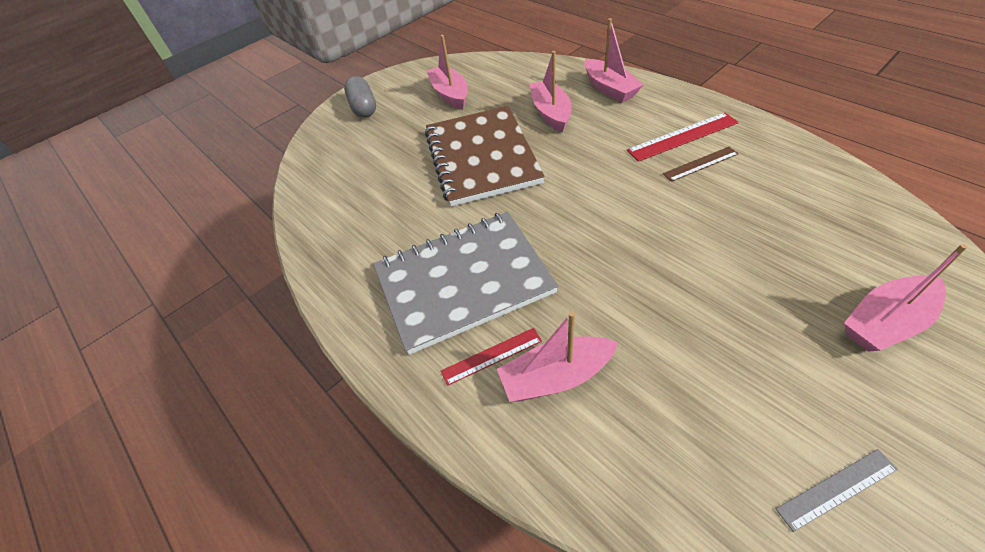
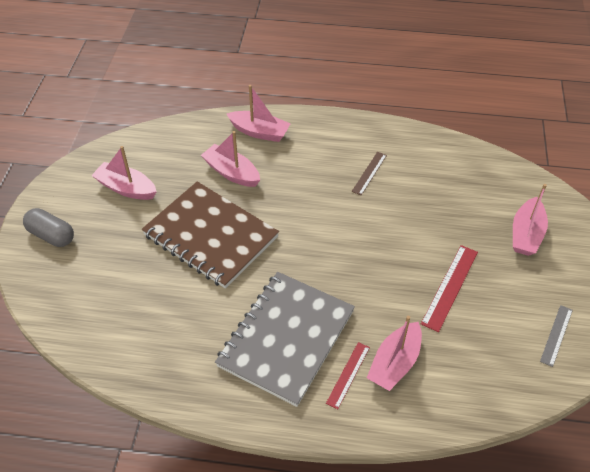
camera: 45 degrees left, 0 degrees up
(683, 137) = (343, 155): red ruler -> red ruler (450, 287)

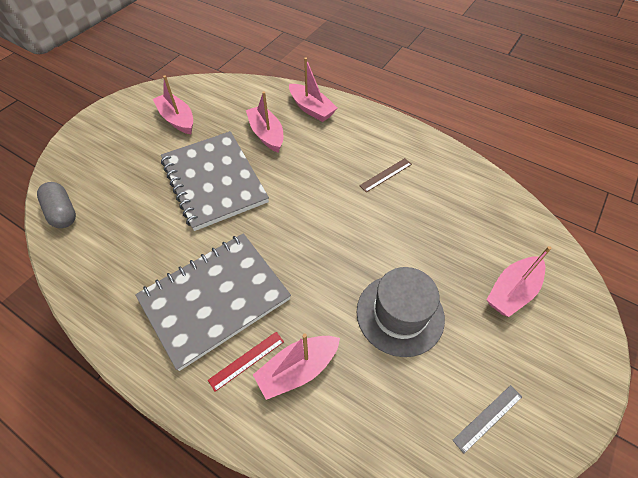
camera: 25 degrees right, 5 degrees up
(51, 235) = (98, 137): grey capsule -> grey capsule (62, 212)
(210, 236) = (214, 181): brown notebook -> grey notebook
(450, 287) = (400, 314): red ruler -> grey hat

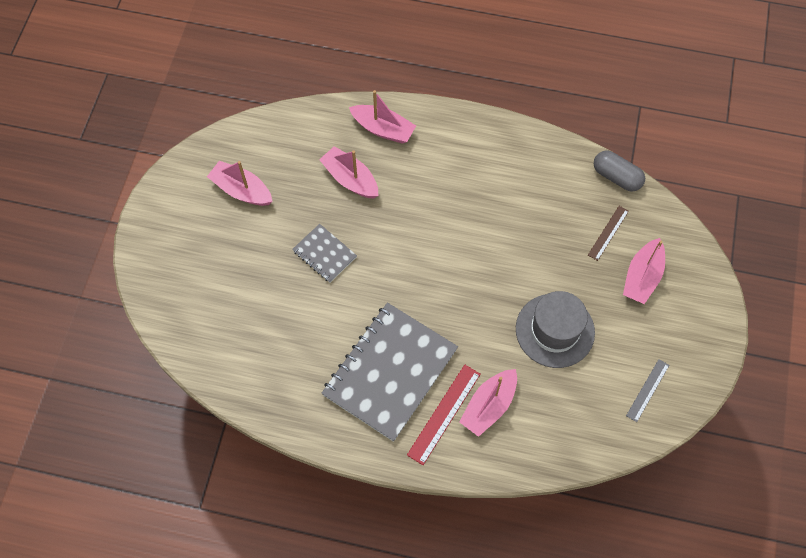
camera: 20 degrees left, 10 degrees up
(62, 212) = (191, 339): grey capsule -> grey capsule (616, 177)
(214, 181) = (324, 254): grey notebook -> grey notebook, size x0.48
(246, 360) = (444, 413): red ruler -> red ruler, size x1.55
(385, 175) = (493, 190): brown ruler -> brown ruler (608, 233)

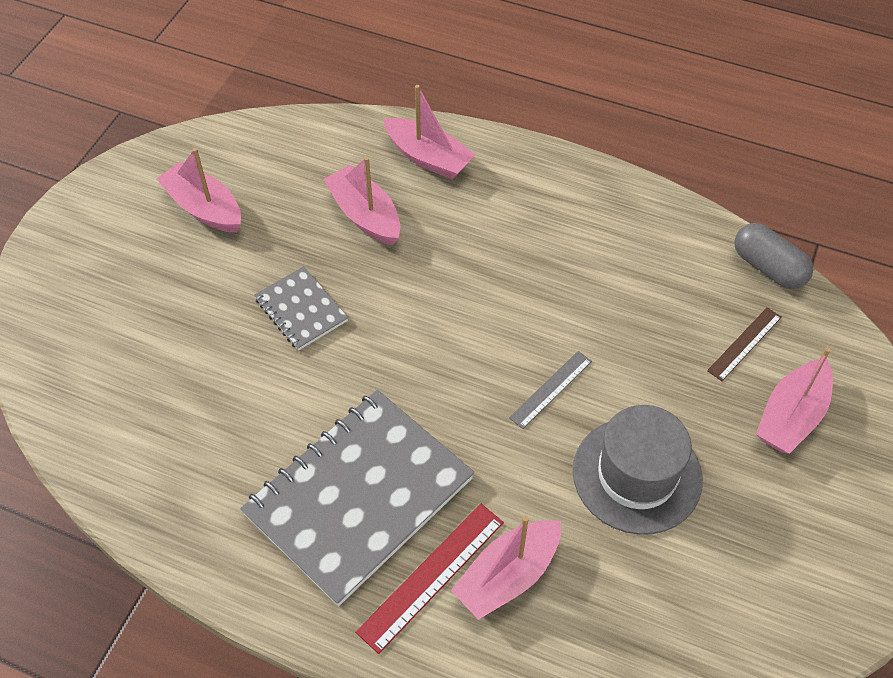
camera: 10 degrees right, 10 degrees down
(647, 390) = (779, 594): grey ruler -> grey ruler (550, 389)

